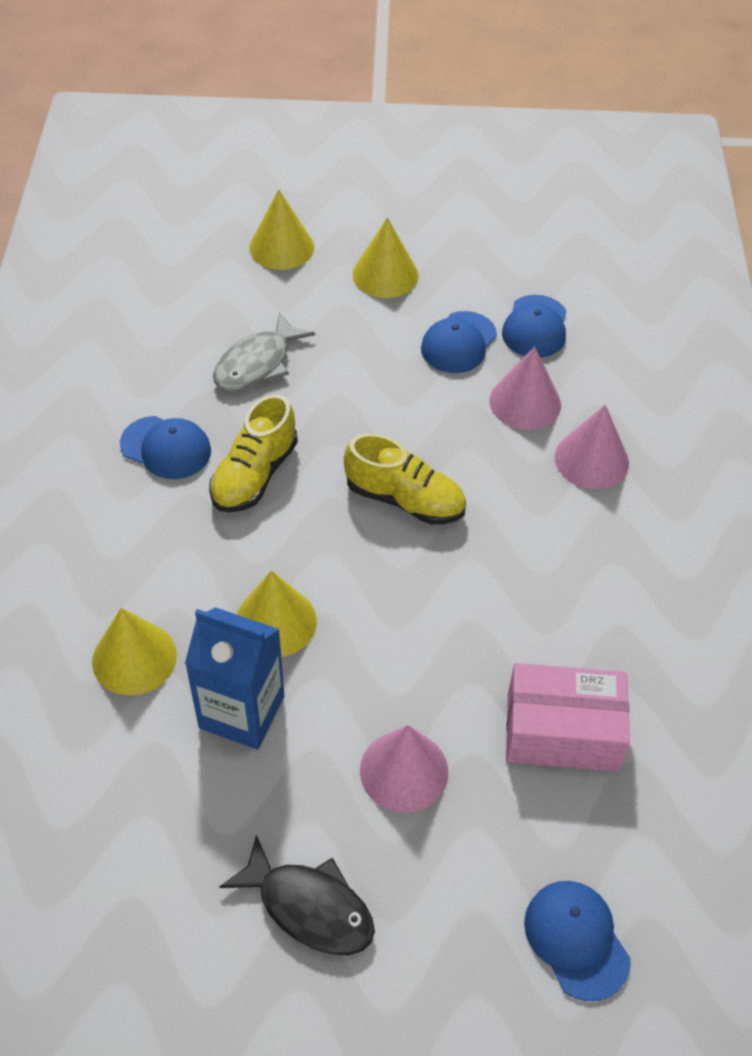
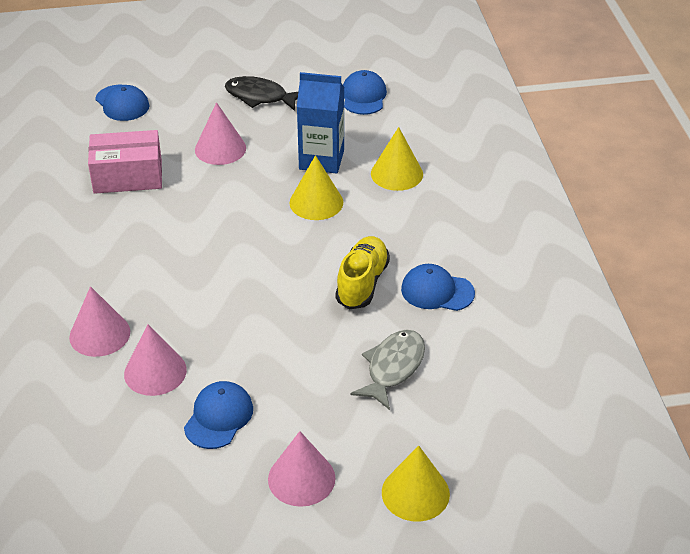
camera: 170 degrees right, 10 degrees down
(385, 275) = (301, 478): yellow cone -> pink cone
(404, 500) = (245, 284): yellow shoe -> none
(535, 327) = (147, 445): blue cap -> blue cap (363, 96)

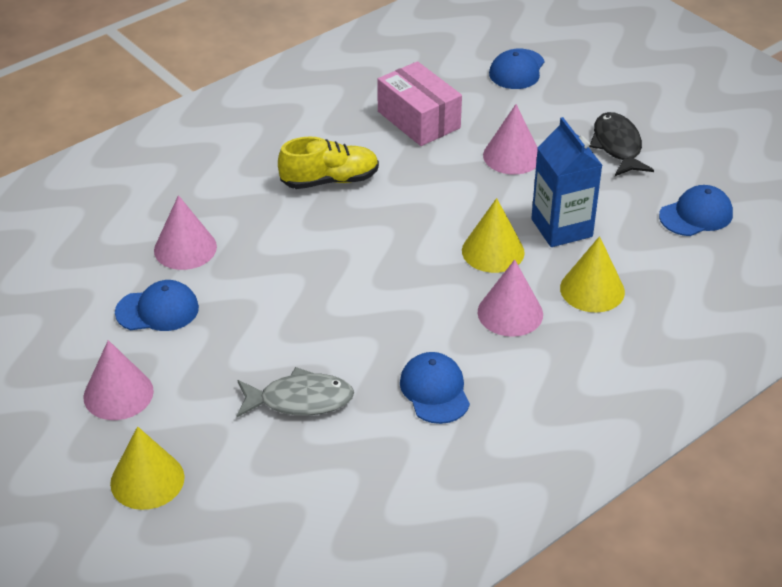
camera: 60 degrees right, 0 degrees up
(99, 334) = (206, 196): pink cone -> pink cone (510, 313)
(362, 283) = (402, 331): yellow shoe -> yellow shoe (329, 180)

